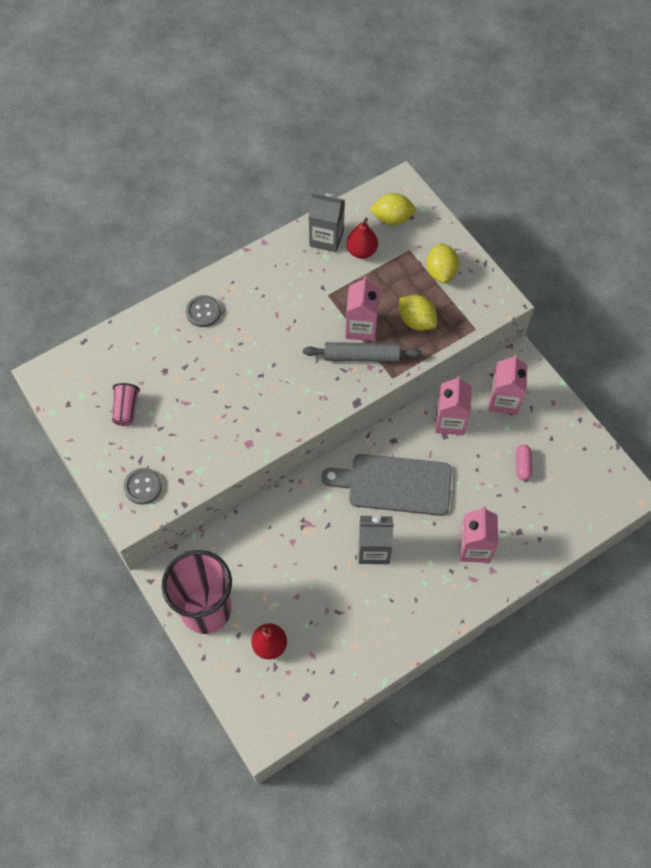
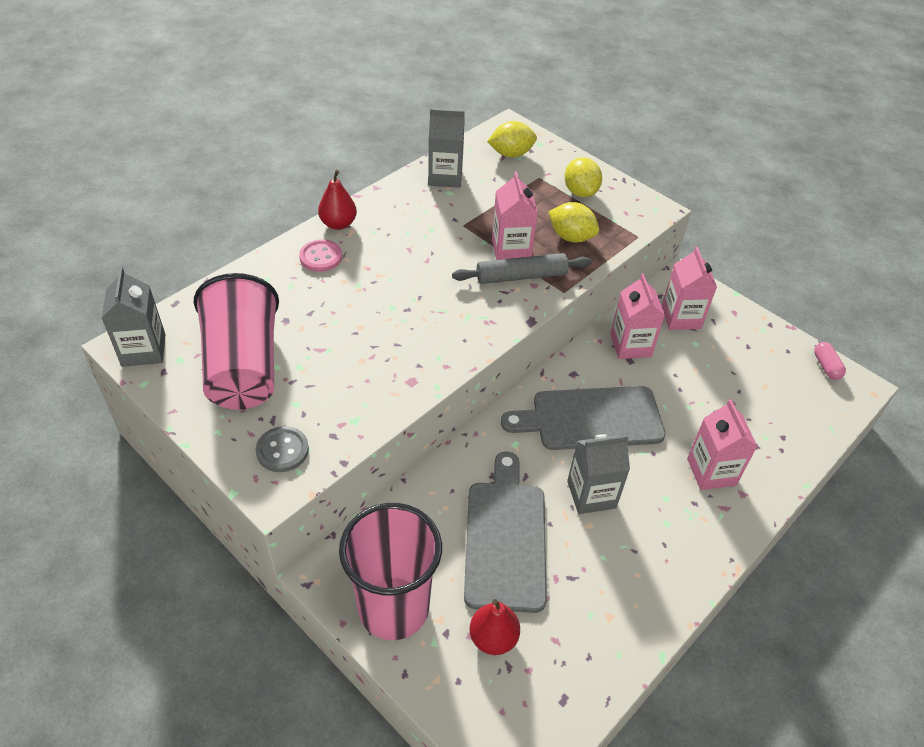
camera: 15 degrees left, 15 degrees down
(55, 382) = (143, 350): none -> grey carton
(126, 409) = (243, 367): pink cup -> pink cup, size x2.35
(203, 312) = (321, 257): grey button -> pink button
(299, 573) = (505, 538): none -> grey cutting board
(361, 251) = (487, 184): red pear -> red pear (338, 224)
(522, 465) = (729, 377): pink capsule -> pink capsule (826, 366)

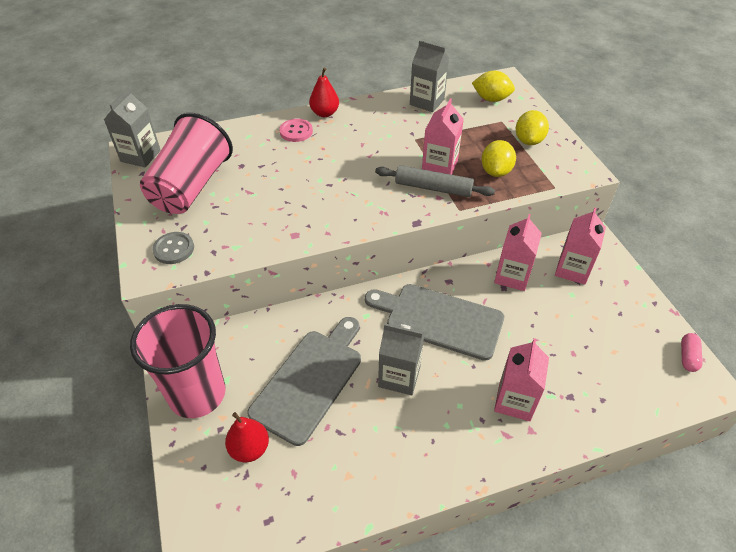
camera: 30 degrees right, 0 degrees up
(571, 237) = (496, 171): yellow lemon -> yellow lemon turned 45 degrees clockwise

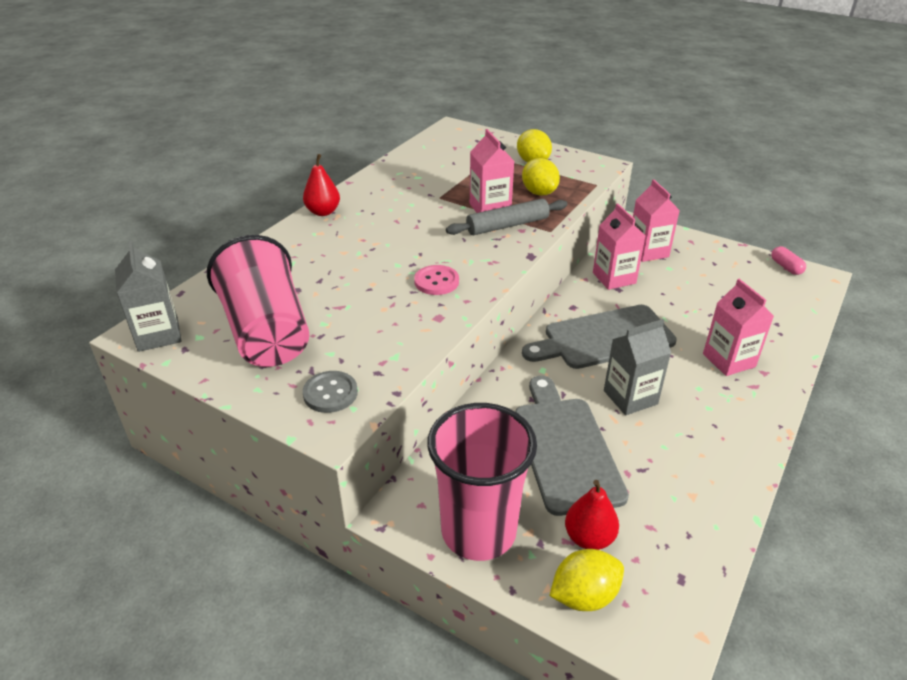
camera: 40 degrees left, 10 degrees down
(296, 131) = (315, 238): pink button -> pink button (436, 282)
(427, 102) = (409, 167): grey carton -> none
(491, 99) = (461, 145): yellow lemon -> yellow lemon (584, 595)

